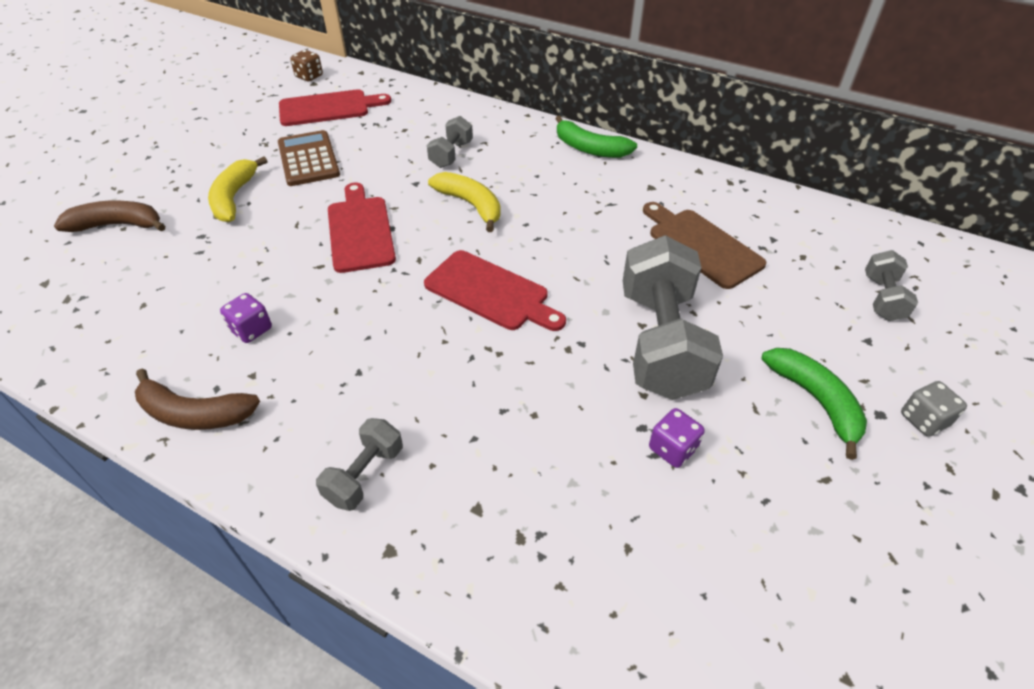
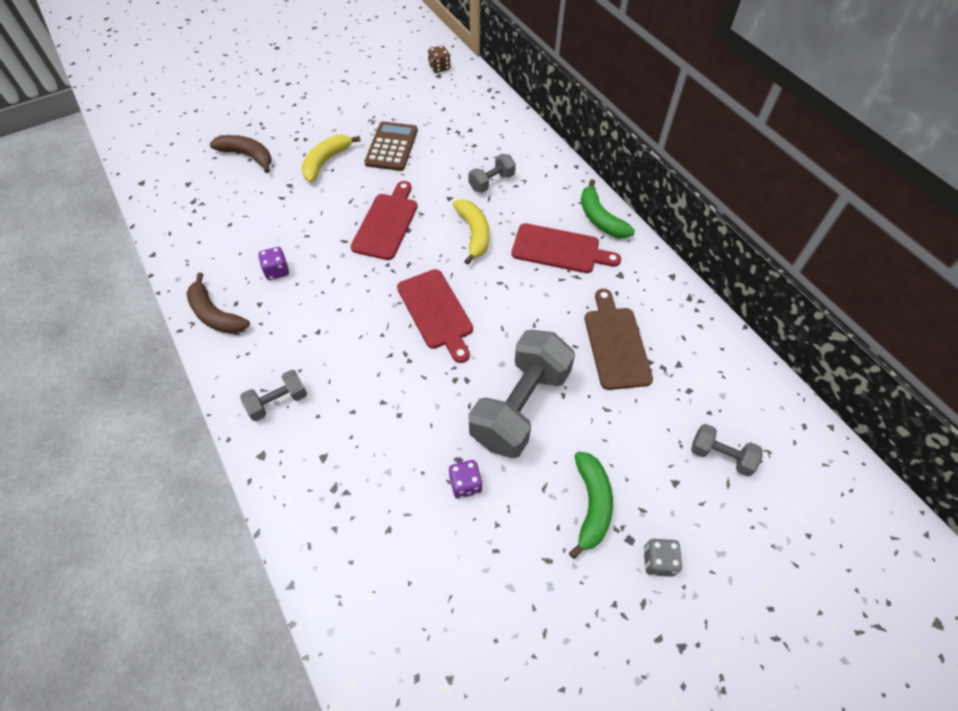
camera: 30 degrees right, 10 degrees up
(328, 108) = (434, 104): red cutting board -> red cutting board (559, 249)
(882, 298) = (720, 456): grey dumbbell -> grey dumbbell turned 75 degrees clockwise

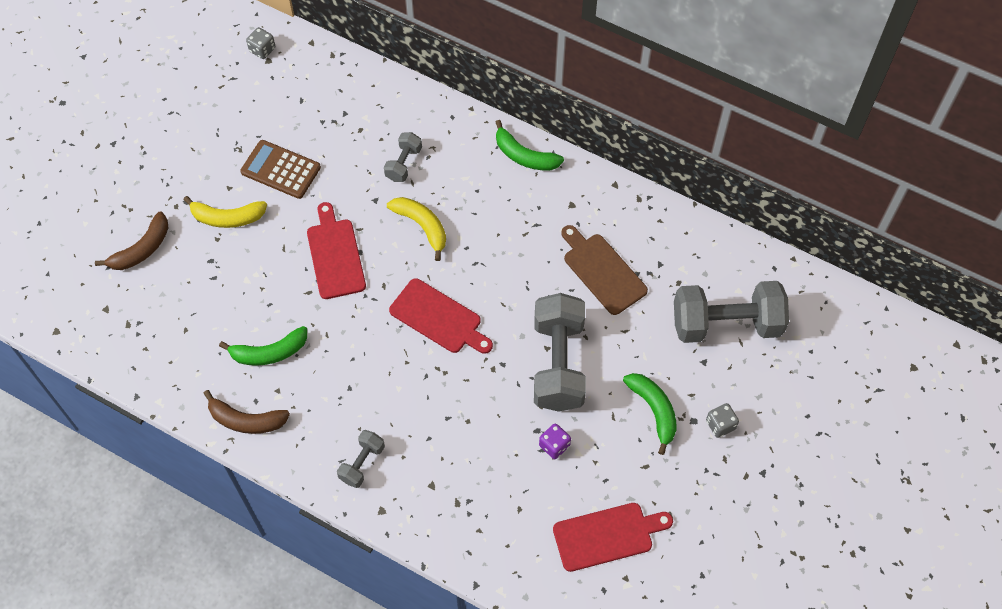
camera: 30 degrees left, 5 degrees up
(247, 156) = (142, 249): brown banana -> brown banana turned 135 degrees clockwise
(277, 271) = (269, 352): purple dice -> green banana
(326, 161) = (227, 217): yellow banana -> yellow banana turned 90 degrees counterclockwise
(391, 147) = (280, 170): brown calculator -> brown calculator turned 45 degrees counterclockwise
(439, 68) = (262, 50): brown dice -> grey dice
(559, 249) = (507, 205): red cutting board -> red cutting board (607, 536)
(720, 456) = (726, 324): grey dumbbell -> grey dumbbell, size x2.07

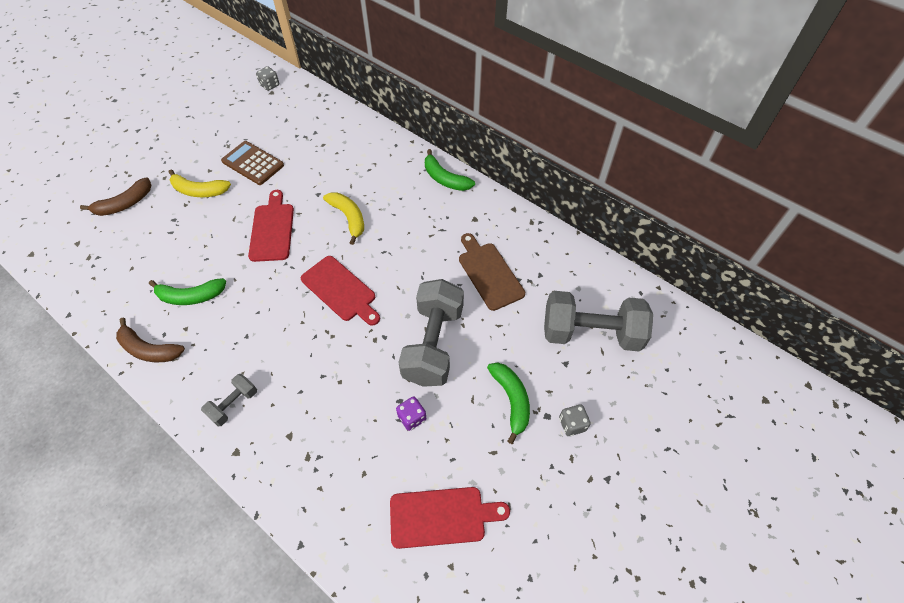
camera: 10 degrees right, 5 degrees down
(403, 164) = (348, 171): grey dumbbell -> none

